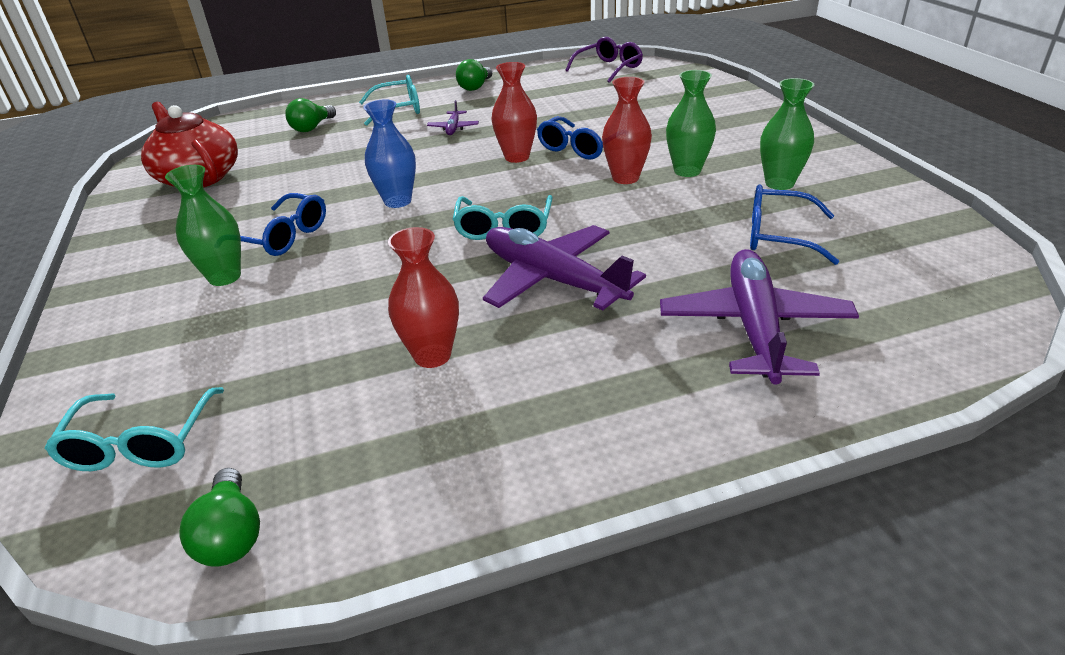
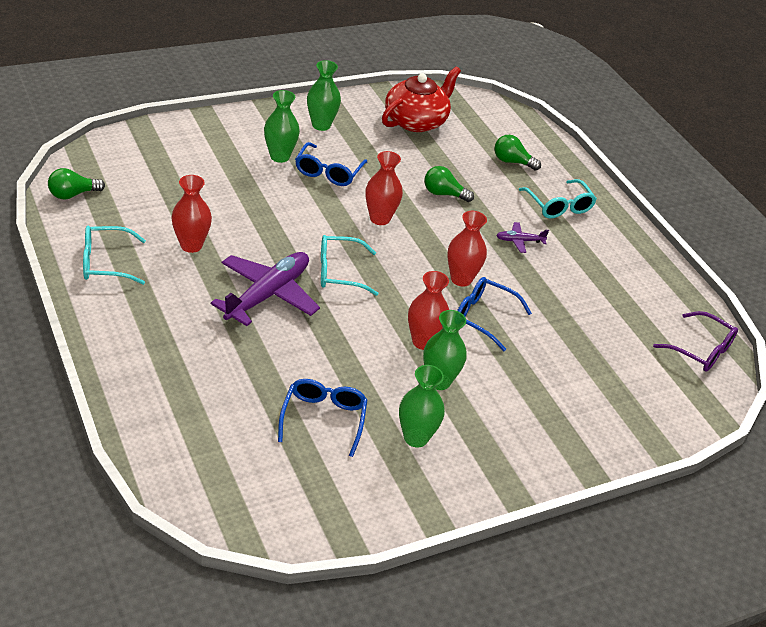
camera: 75 degrees right, 5 degrees up
(140, 444) = (134, 157): turquoise glasses -> turquoise glasses (105, 263)
(163, 243) = (321, 125): none -> green vase
(397, 201) = (380, 218): blue vase -> red vase
(475, 87) = (625, 251): green light bulb -> green light bulb (443, 194)
(754, 327) = (205, 384): purple plane -> none

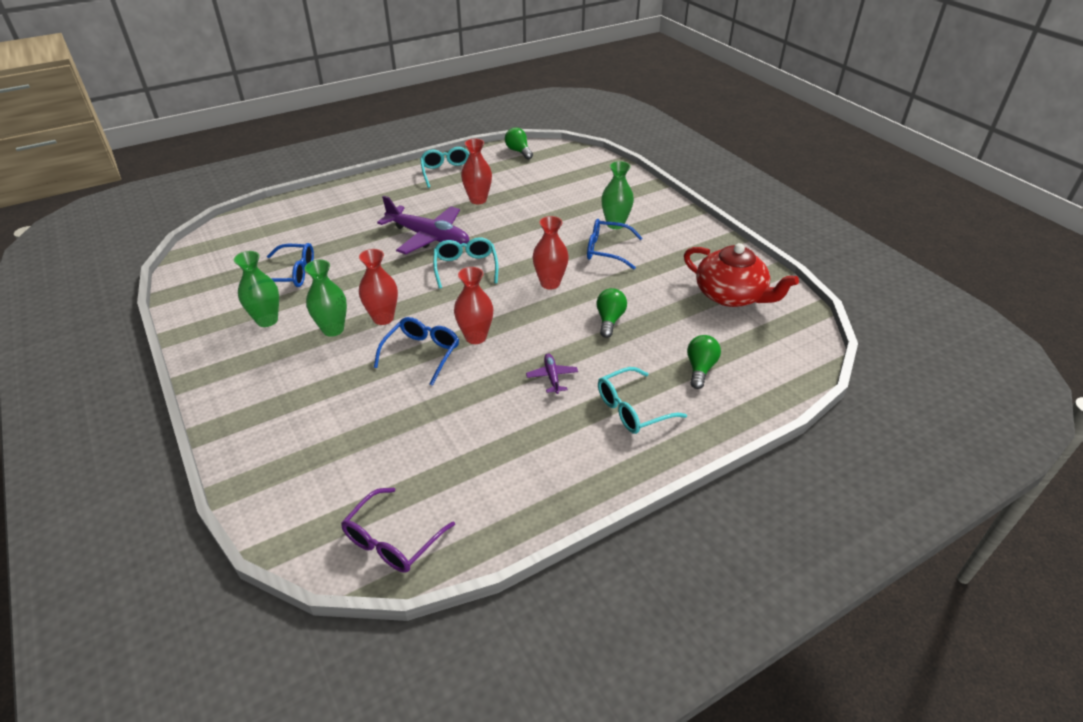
camera: 90 degrees right, 0 degrees up
(321, 125) = (679, 240): green vase -> none

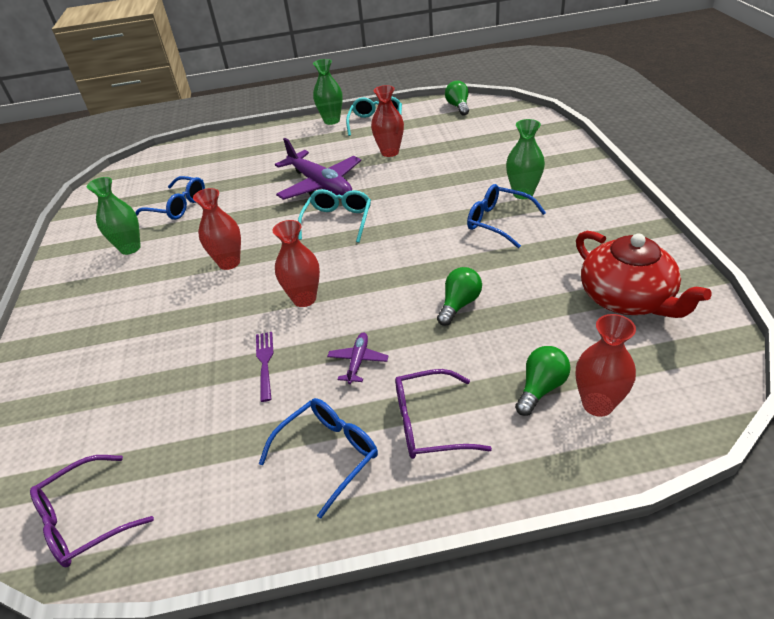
camera: 25 degrees right, 0 degrees up
(333, 329) = (178, 267): green vase -> green vase (331, 121)
(422, 353) = (242, 307): blue glasses -> blue glasses (329, 454)
(472, 392) = (265, 362): none -> purple fork
(550, 283) = (415, 251): red vase -> red vase (597, 404)
(632, 409) = (428, 423): turquoise glasses -> purple glasses

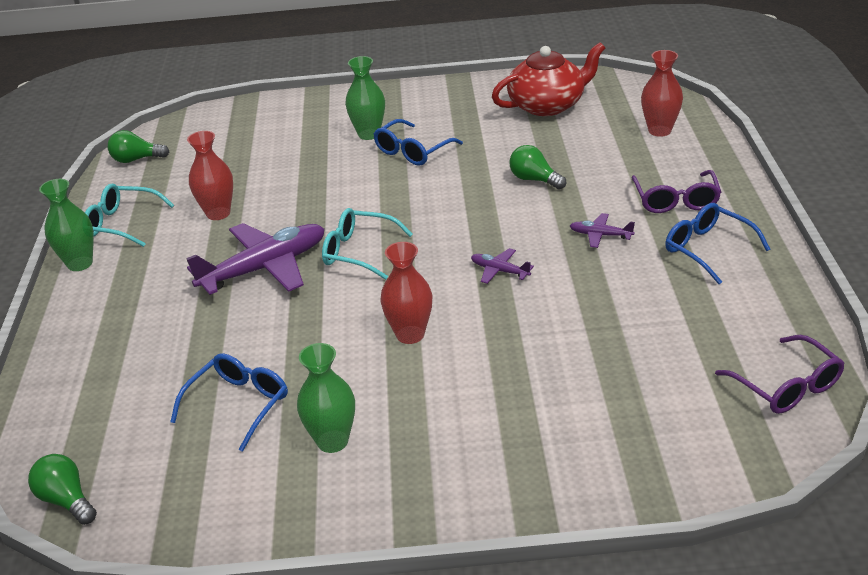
camera: 85 degrees left, 5 degrees down
(265, 362) = (593, 292): purple fork -> none
(304, 299) = (500, 271): red vase -> purple plane
(541, 388) = (642, 150): green light bulb -> green light bulb (67, 500)

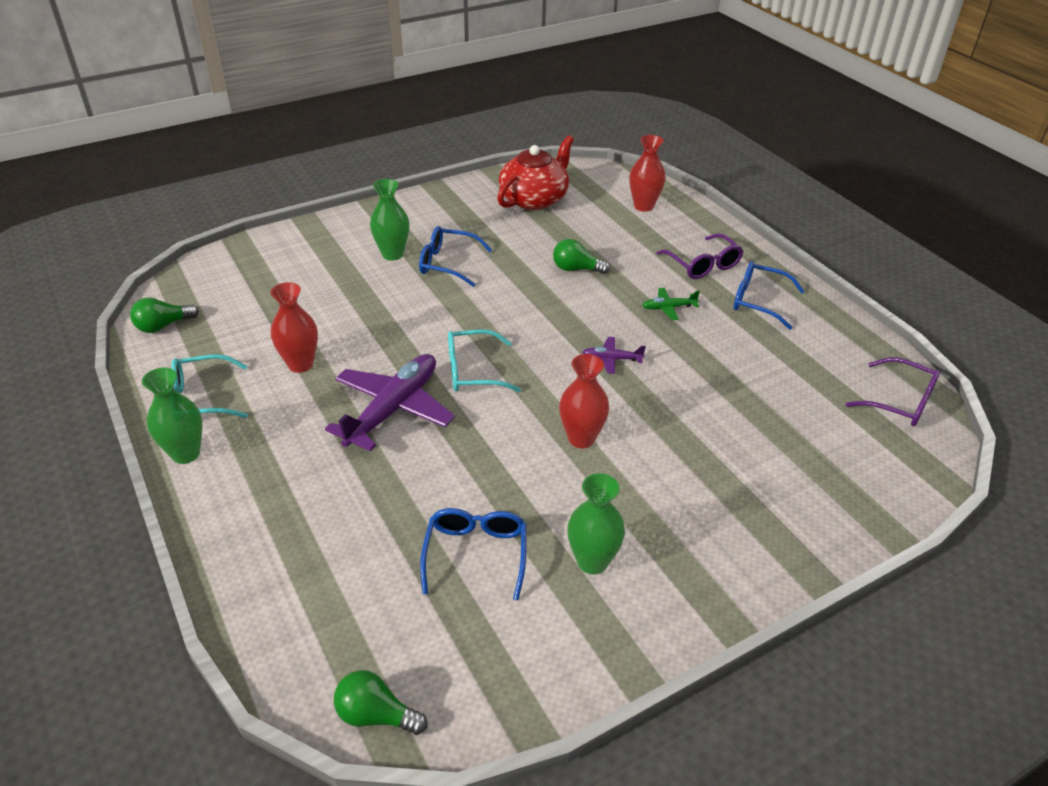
camera: 30 degrees left, 5 degrees up
(412, 151) = (447, 263): blue glasses -> blue glasses turned 90 degrees clockwise
(600, 235) = (668, 308): purple plane -> green plane

